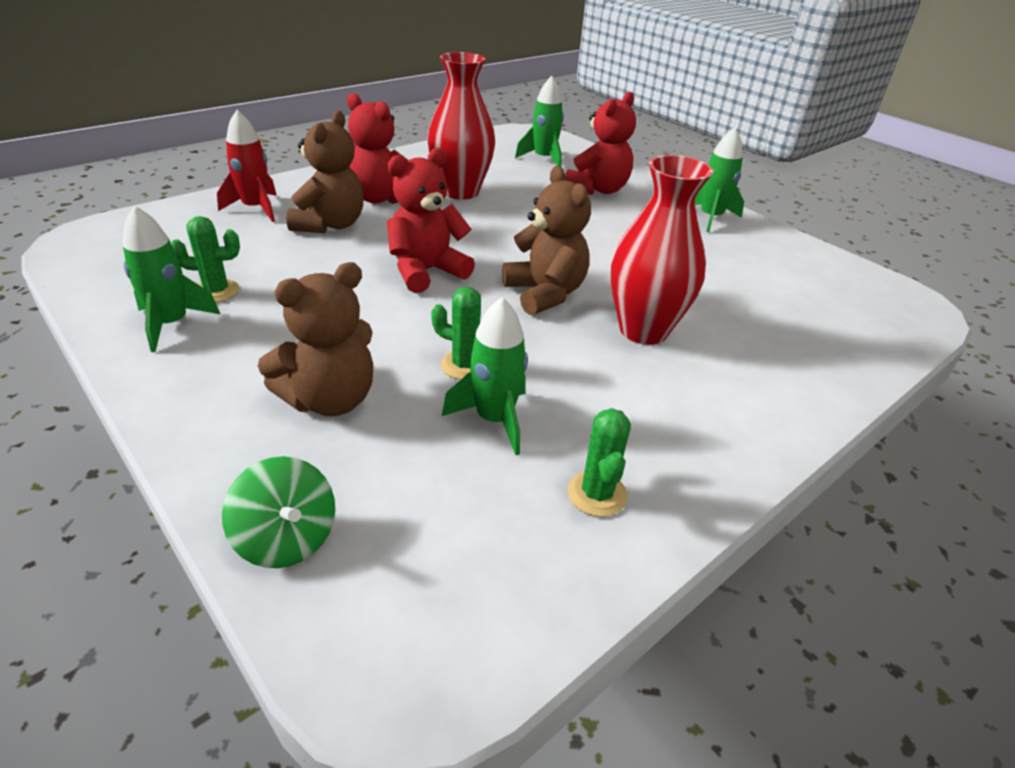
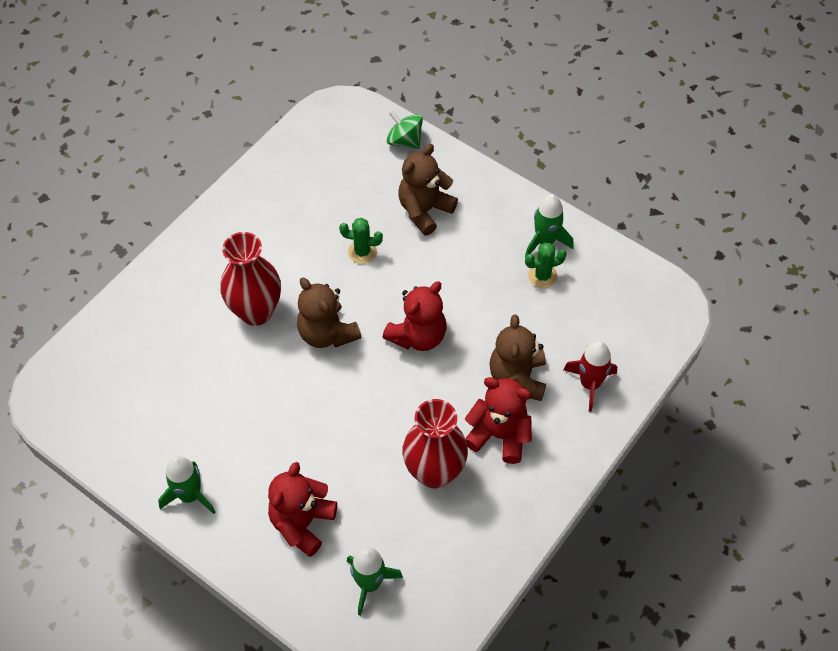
camera: 170 degrees right, 20 degrees up
(494, 419) = (336, 218): green rocket -> none
(597, 494) = (278, 188): green cactus -> none

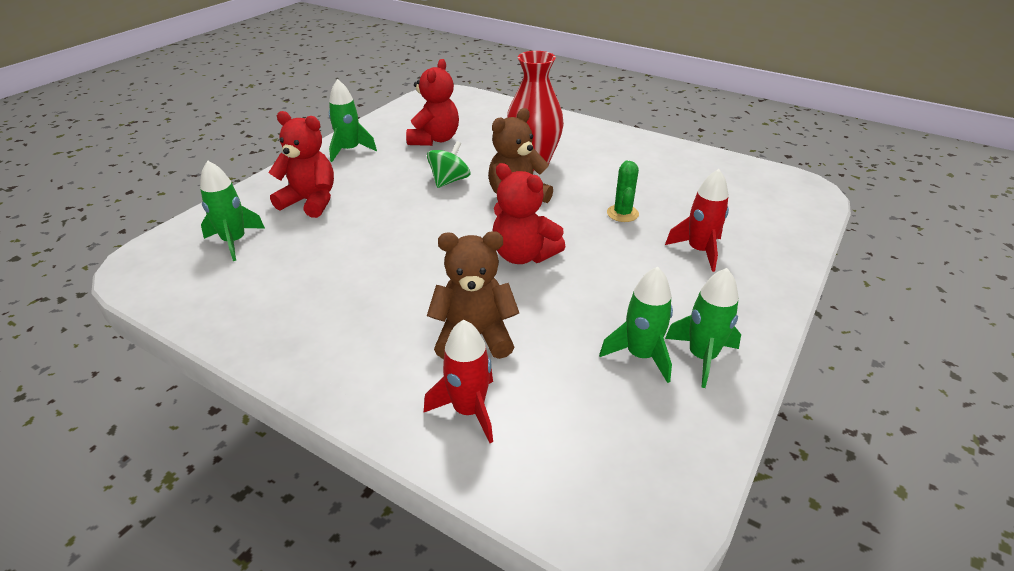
camera: 85 degrees right, 20 degrees down
(404, 141) = (792, 231): green spinning top -> green spinning top (449, 181)
(424, 210) = (699, 251): brown teddy bear -> red rocket
(434, 472) = (350, 275): red vase -> none
(499, 435) = (392, 322): red teddy bear -> red teddy bear (434, 139)
(542, 276) = (640, 355): green cactus -> green rocket

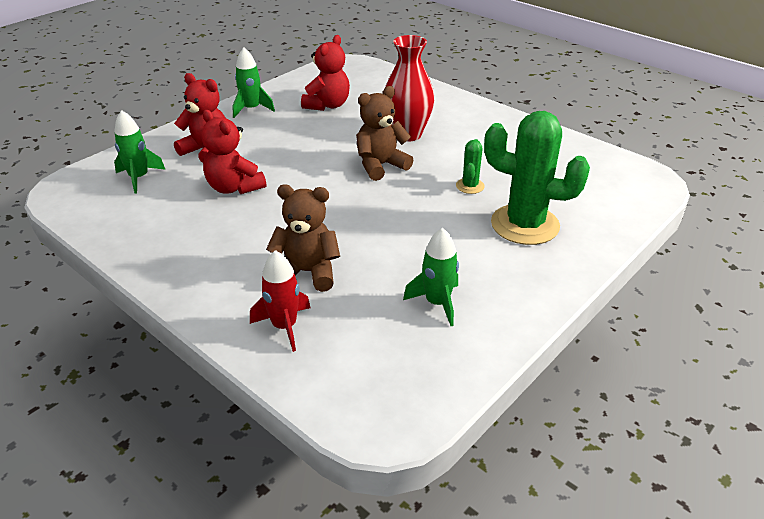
camera: 10 degrees right, 0 degrees up
(449, 181) = (328, 143): green spinning top -> none
(523, 255) = (370, 213): red teddy bear -> red teddy bear (234, 187)
(699, 251) = (525, 225): red rocket -> green cactus
(702, 357) = (488, 310): green rocket -> none

